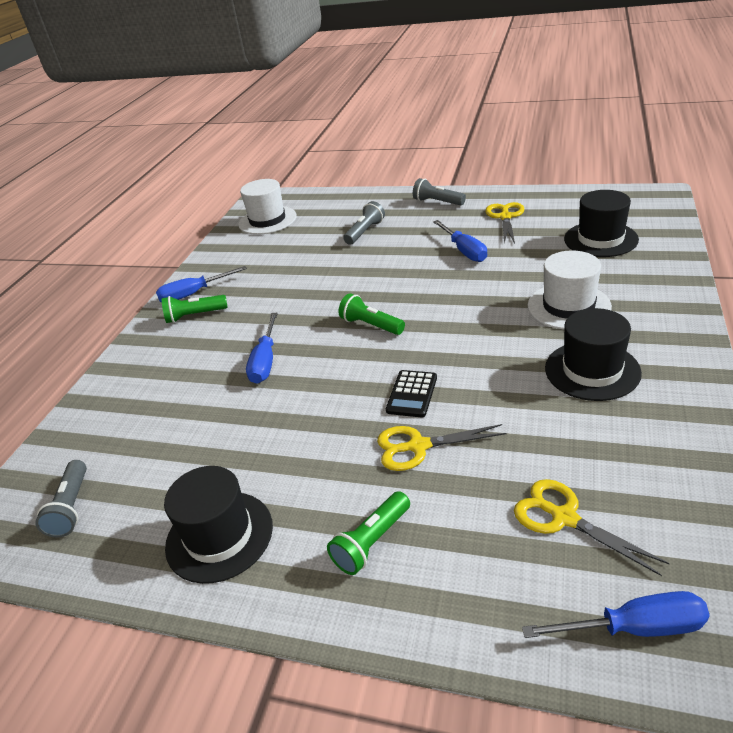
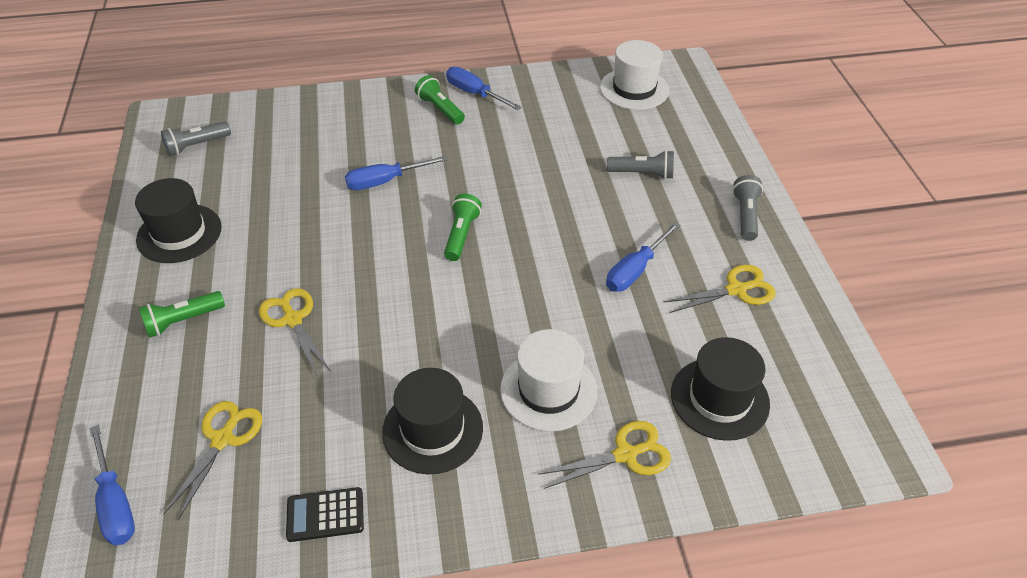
camera: 60 degrees right, 10 degrees up
(371, 542) = (182, 321): green flashlight -> green flashlight turned 45 degrees counterclockwise
(412, 394) = (362, 296): black calculator -> black calculator (325, 515)
(641, 282) = (625, 455): none -> yellow scissors

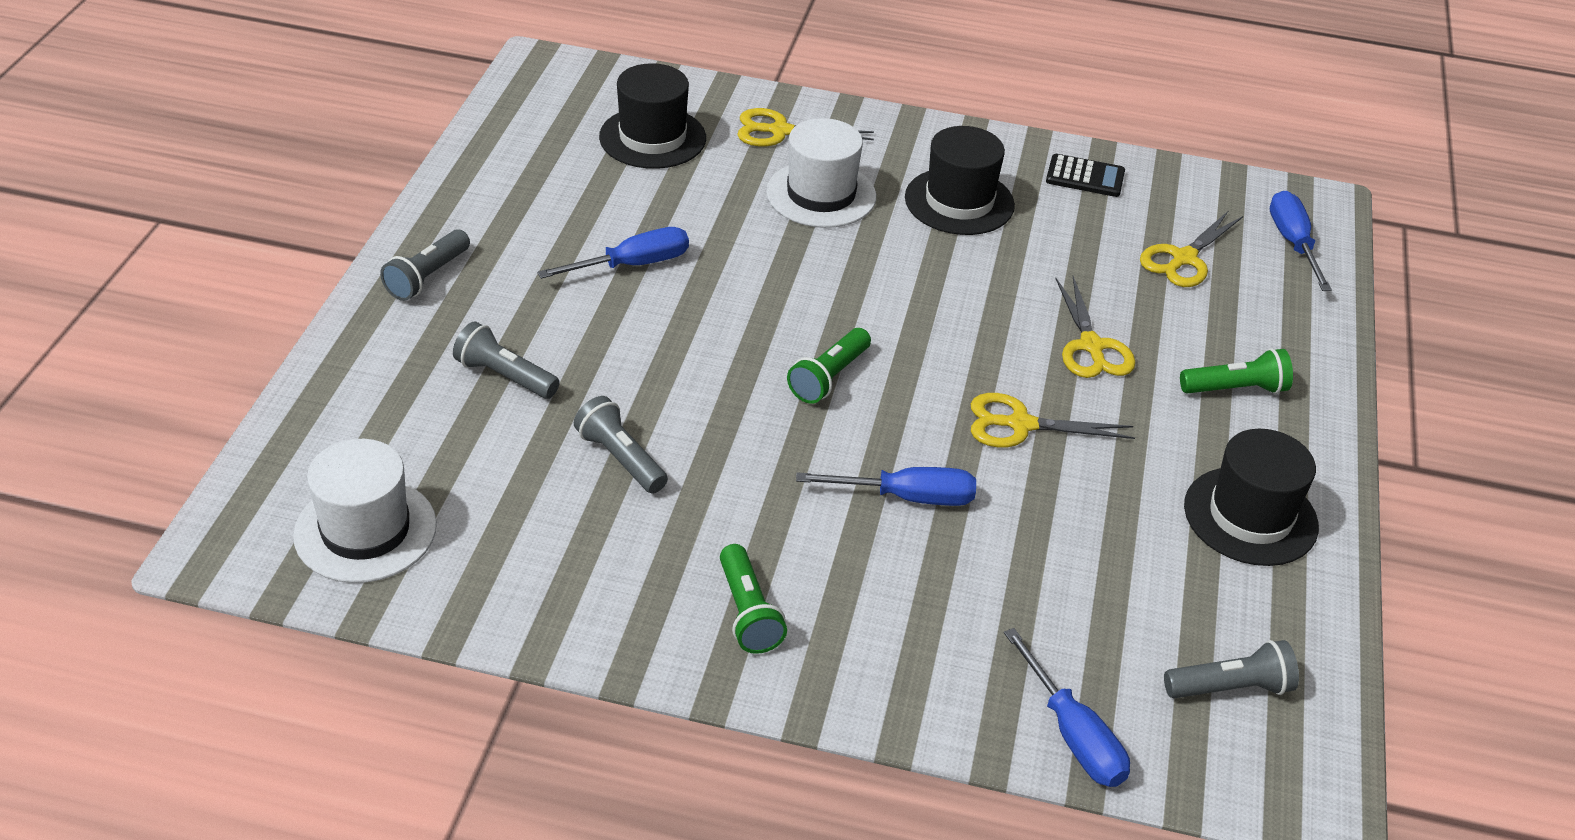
camera: 160 degrees left, 5 degrees down
(474, 93) = (663, 627): blue screwdriver -> blue screwdriver (1073, 735)
(547, 153) = (620, 458): none -> grey flashlight
(736, 290) = (534, 210): yellow scissors -> yellow scissors (1020, 424)

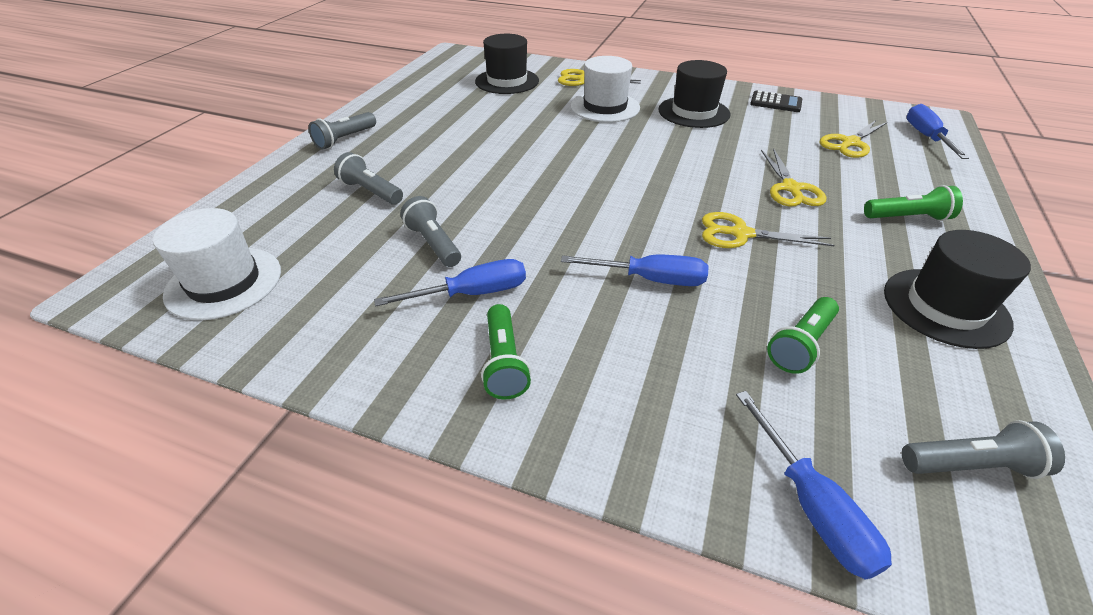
camera: 10 degrees right, 0 degrees up
(632, 265) = (477, 137): blue screwdriver -> blue screwdriver (472, 293)
(829, 378) = (597, 200): green flashlight -> green flashlight (800, 345)

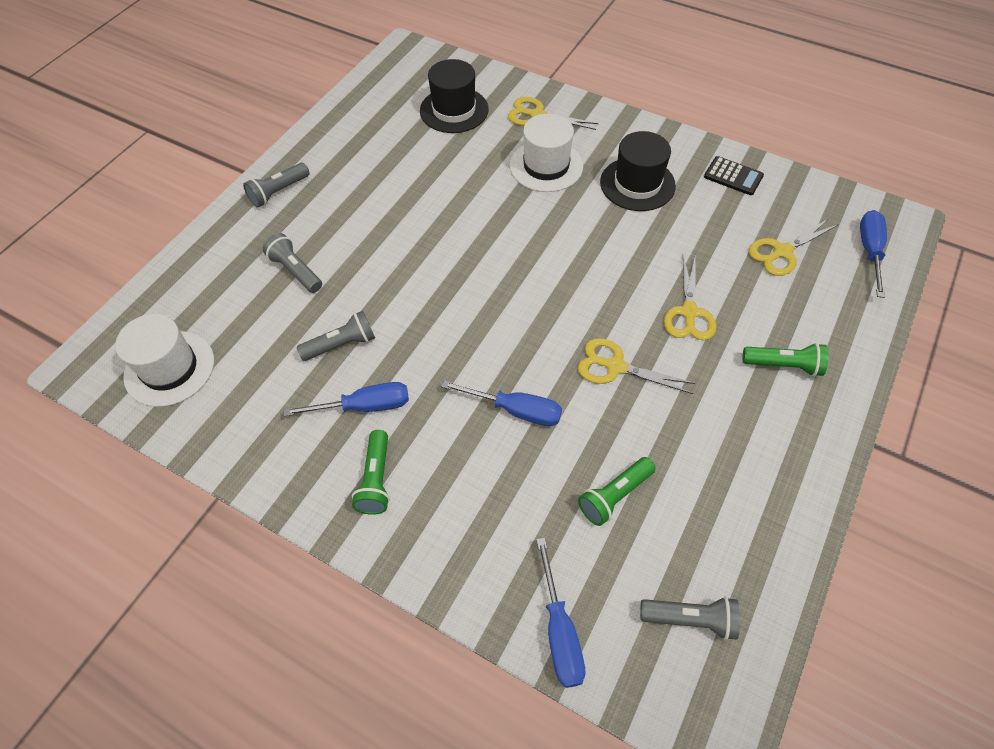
camera: 10 degrees right, 15 degrees up
(433, 243) = (342, 344): grey flashlight -> grey flashlight turned 90 degrees clockwise
(945, 307) = (757, 474): black hat -> none

